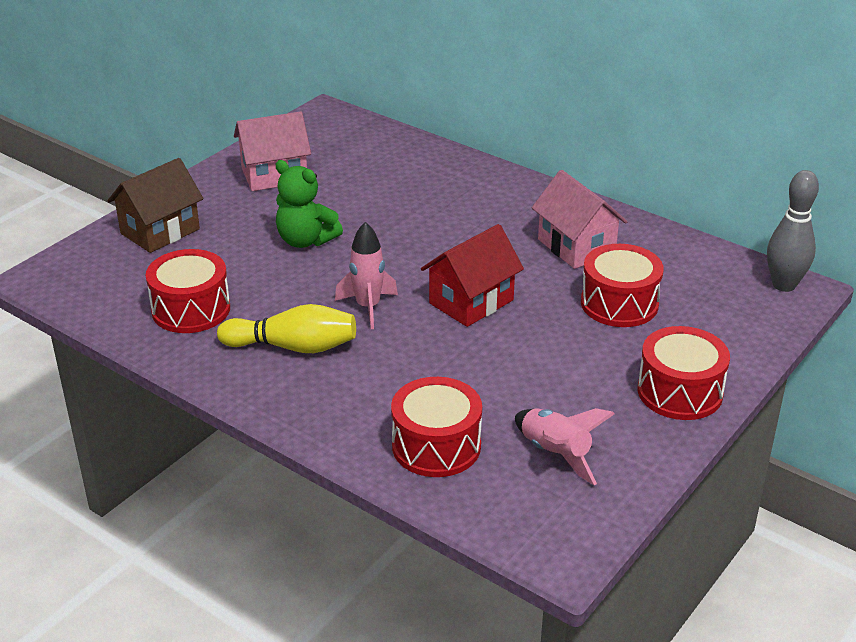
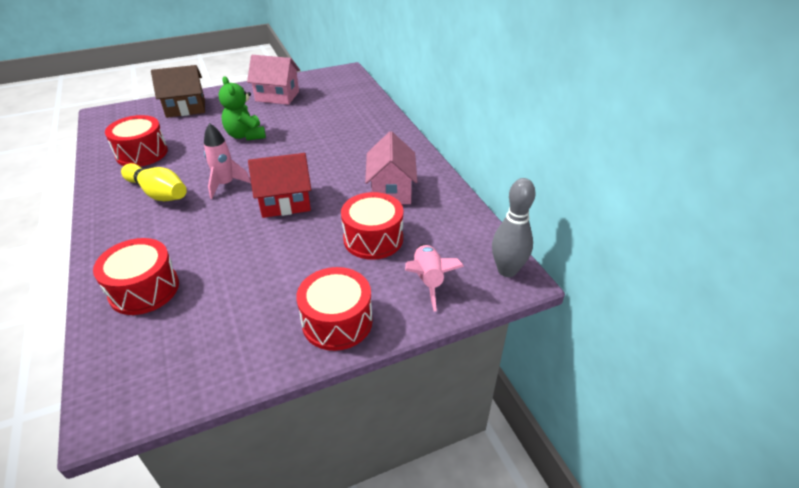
camera: 30 degrees right, 5 degrees up
(555, 454) = (201, 330): pink rocket -> pink rocket (428, 280)

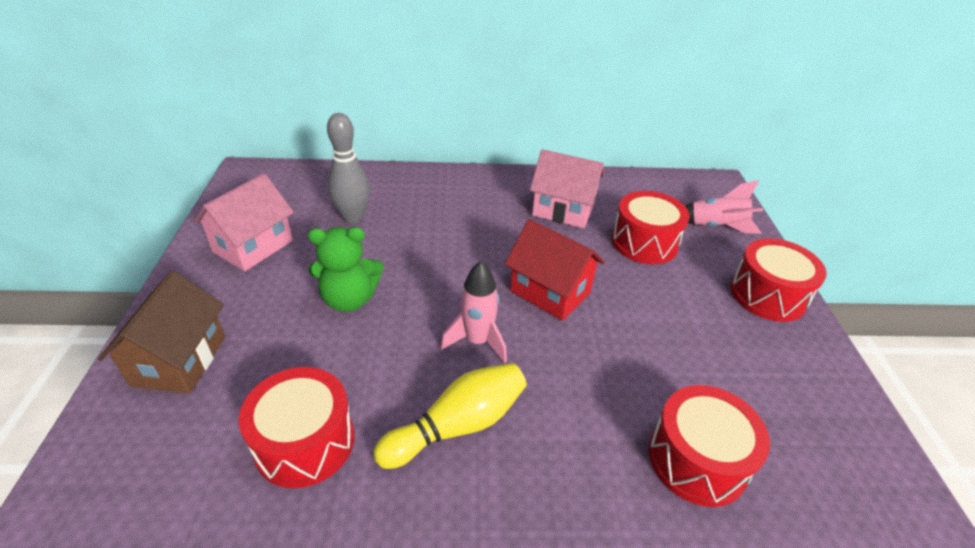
camera: 70 degrees left, 0 degrees up
(285, 203) = (550, 292): red house -> red house turned 60 degrees counterclockwise
(507, 270) = (709, 184): grey bowling pin -> grey bowling pin (353, 217)

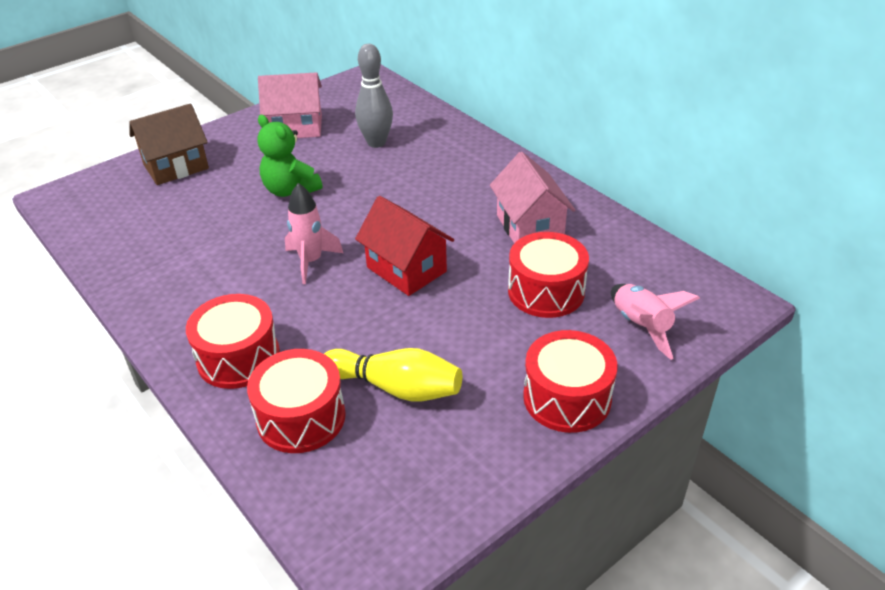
camera: 55 degrees right, 0 degrees up
(305, 442) = (160, 242): red drum -> red drum (238, 357)
(458, 425) = (226, 291): yellow bowling pin -> yellow bowling pin (396, 387)
(550, 292) = (406, 269): red house -> red house turned 45 degrees counterclockwise

